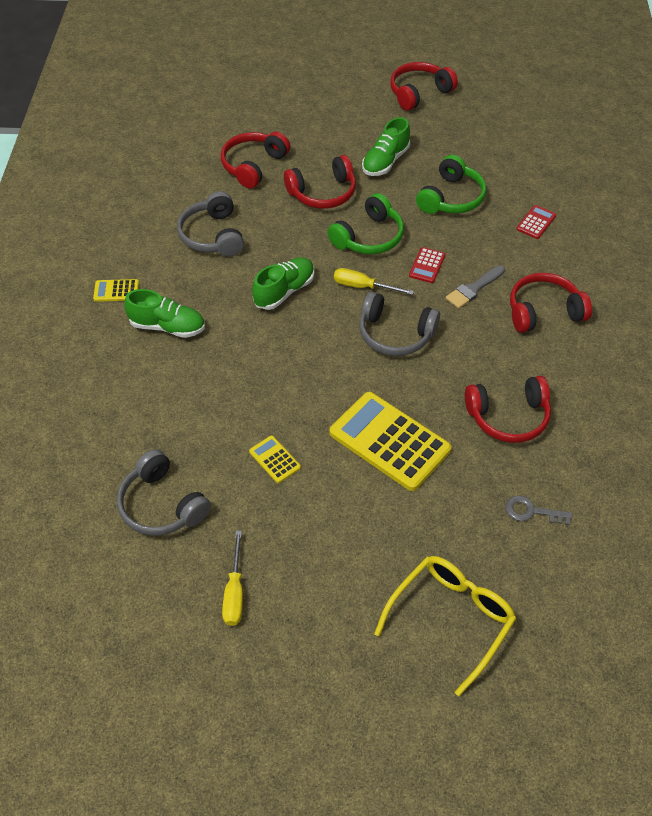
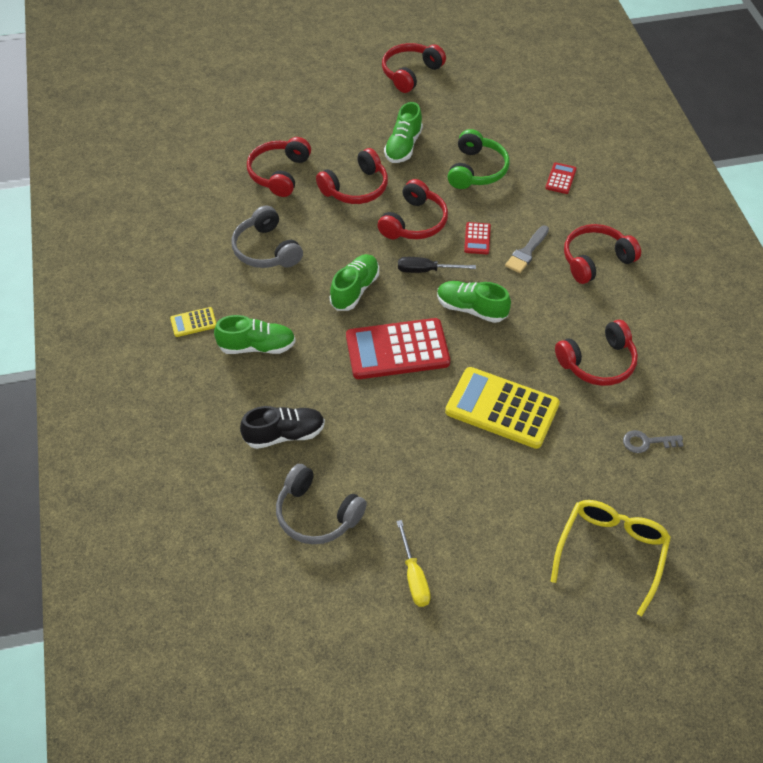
camera: 15 degrees left, 0 degrees up
(161, 418) = (284, 435): none -> black shoe
(274, 459) = (405, 448): yellow calculator -> none
(304, 359) = (397, 350): none -> red calculator
(363, 286) = (426, 270): yellow screwdriver -> black screwdriver
(369, 237) = (414, 222): green headphones -> red headphones
(395, 334) = (471, 309): grey headphones -> green shoe

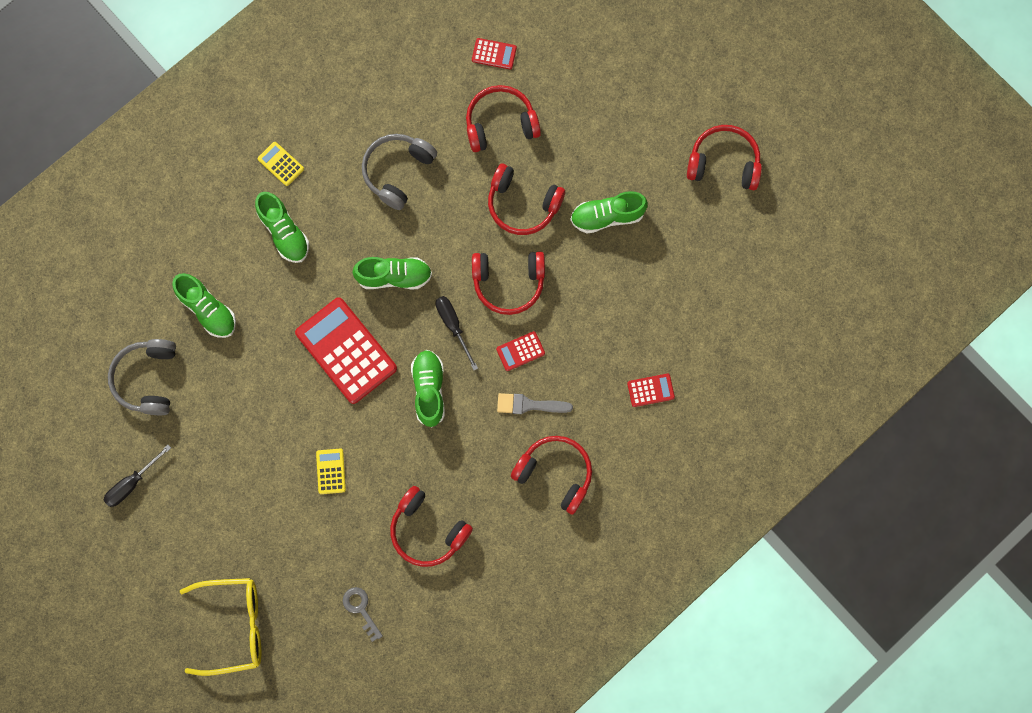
camera: 60 degrees right, 25 degrees up
(220, 154) = (494, 54): none -> red calculator
(284, 435) = (208, 309): black shoe -> green shoe
(414, 576) = (132, 483): yellow screwdriver -> black screwdriver
(476, 170) = (615, 303): green headphones -> none
(502, 408) = (331, 471): yellow calculator -> yellow calculator, size x0.45

